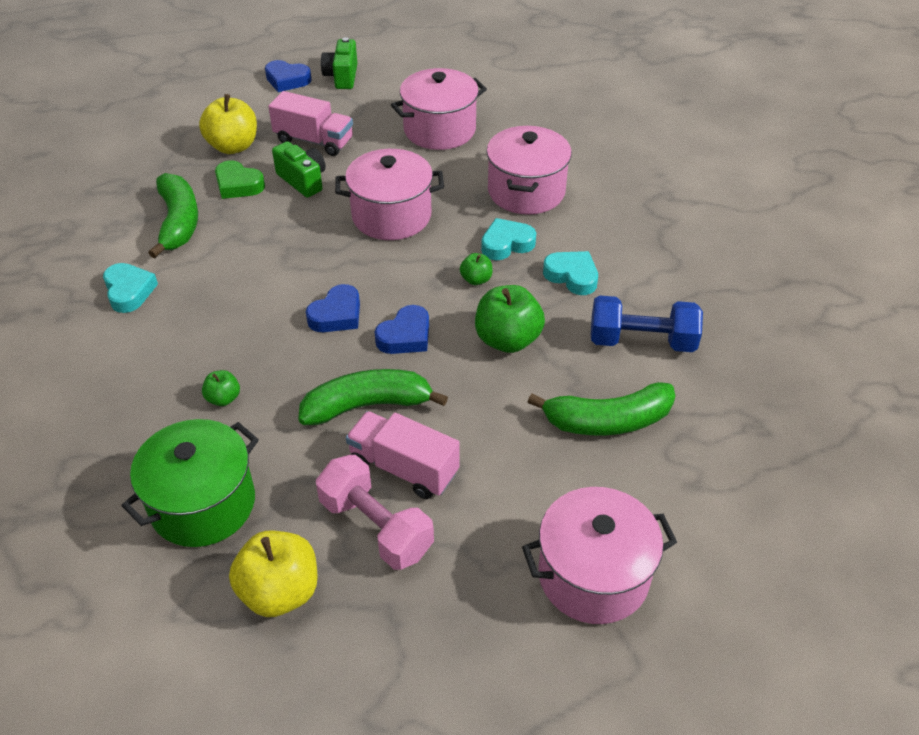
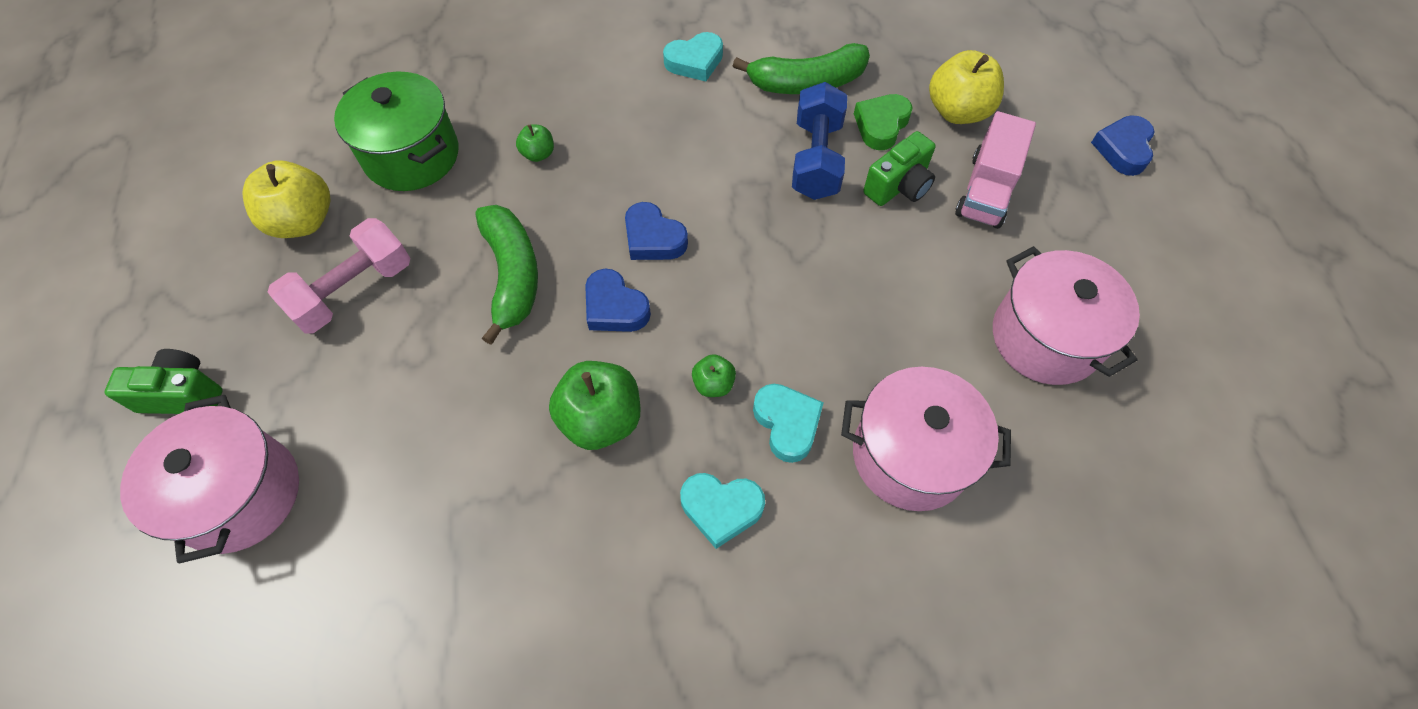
camera: 90 degrees right, 15 degrees up
(342, 76) = (1152, 210): green camera -> green camera (183, 394)
(391, 216) = (836, 284): pink pot -> none
(403, 468) = (421, 312): pink truck -> none
(572, 276) = (721, 508): turquoise heart -> turquoise heart turned 60 degrees clockwise
(607, 421) = (450, 532): green banana -> none
(642, 341) = (586, 595): blue dumbbell -> blue dumbbell (816, 159)

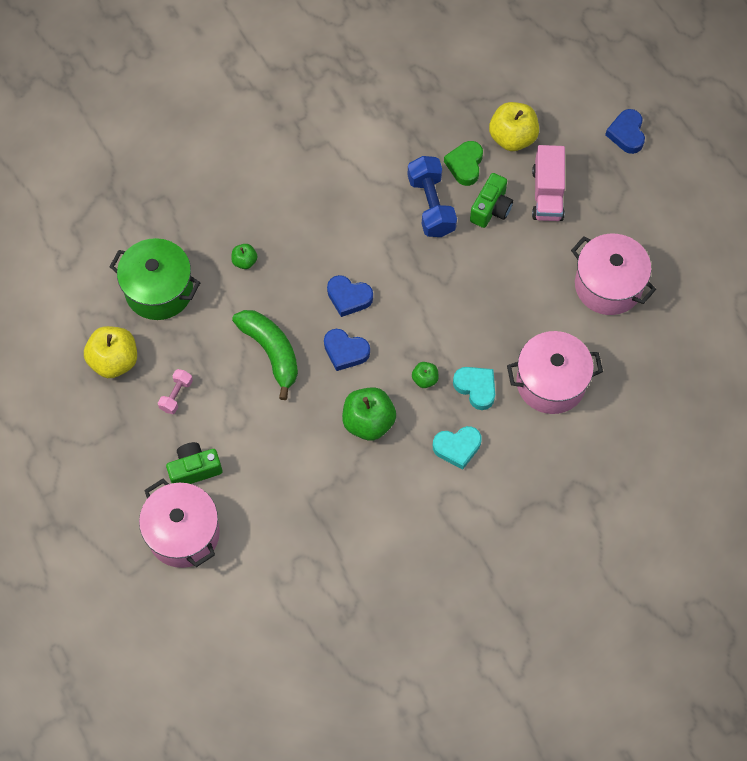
camera: 20 degrees left, 5 degrees up
(183, 394) = (111, 492): green camera -> green camera (194, 469)
(353, 290) = (176, 395): pink dumbbell -> pink dumbbell, size x0.53
(695, 62) = (319, 153): turquoise heart -> none
(807, 83) = (403, 146): green banana -> none

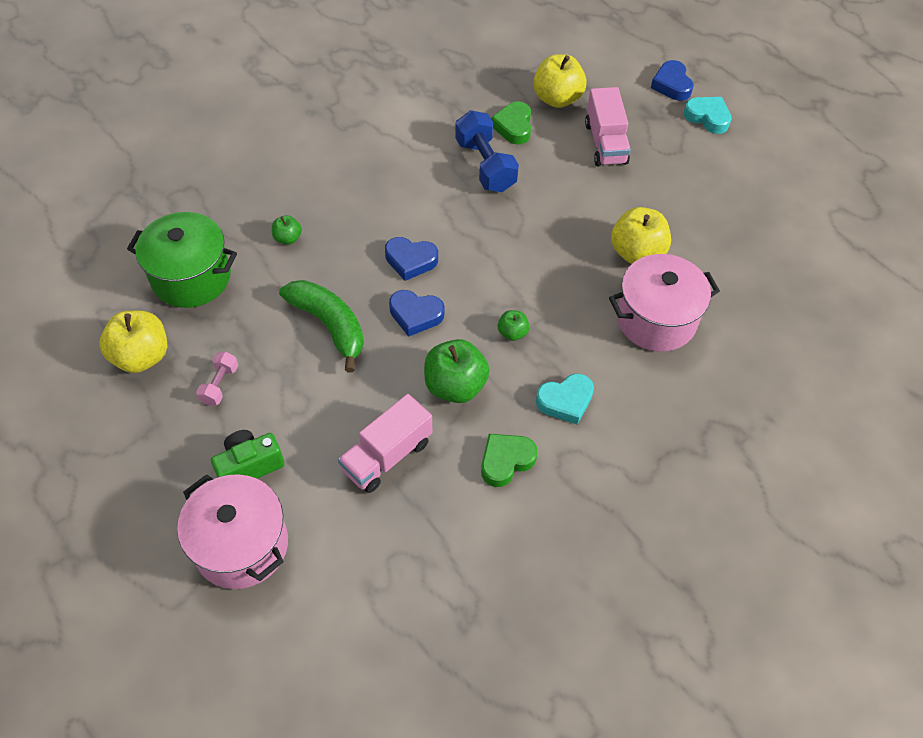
camera: 10 degrees left, 10 degrees down
(304, 475) = (387, 456): none -> pink truck
(398, 493) = (506, 461): none -> green heart
(476, 388) = (573, 335): turquoise heart -> turquoise heart (707, 117)
(491, 209) = (549, 162): green camera -> none
(549, 314) = (636, 253): none -> yellow apple
(608, 285) = (692, 218): pink pot -> none

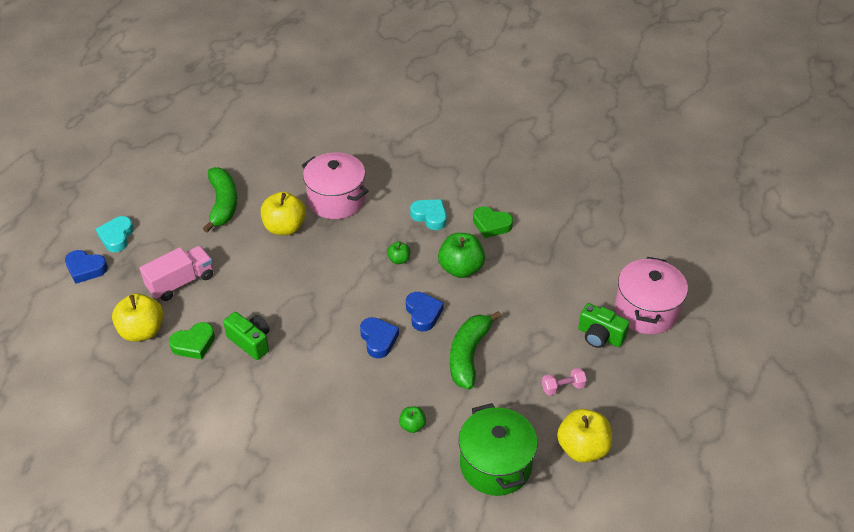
camera: 120 degrees left, 10 degrees down
(387, 456) = (534, 276): pink truck -> none
(485, 165) = (251, 342): blue dumbbell -> green camera
(672, 85) = (86, 269): blue heart -> blue heart turned 60 degrees clockwise
(712, 215) = (223, 204): none -> green banana

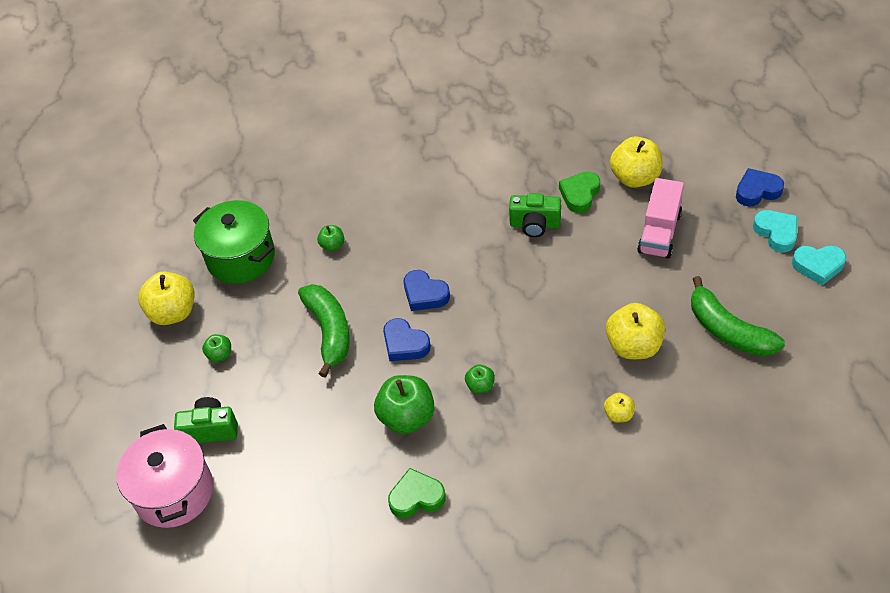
camera: 150 degrees right, 5 degrees up
(336, 200) = (618, 414): pink pot -> yellow apple
(430, 216) = (495, 462): turquoise heart -> turquoise heart (818, 266)
(563, 387) = (220, 355): pink dumbbell -> green apple

